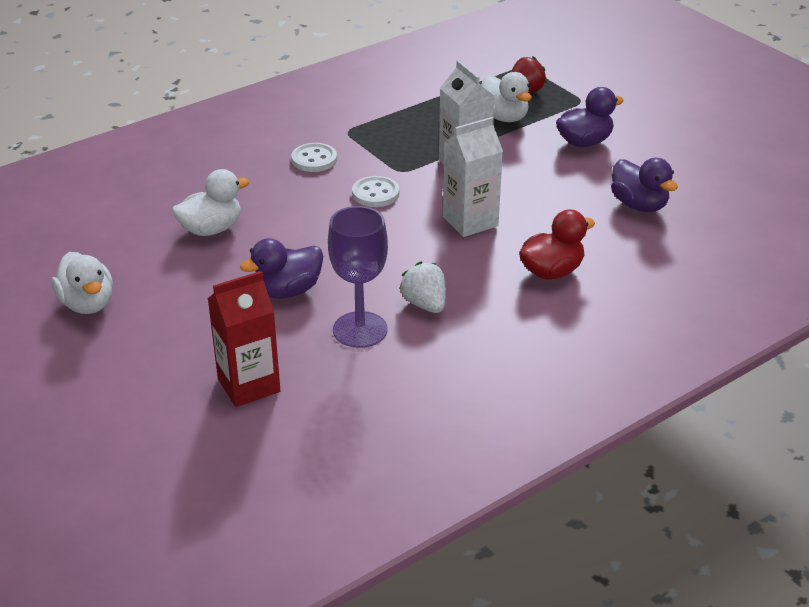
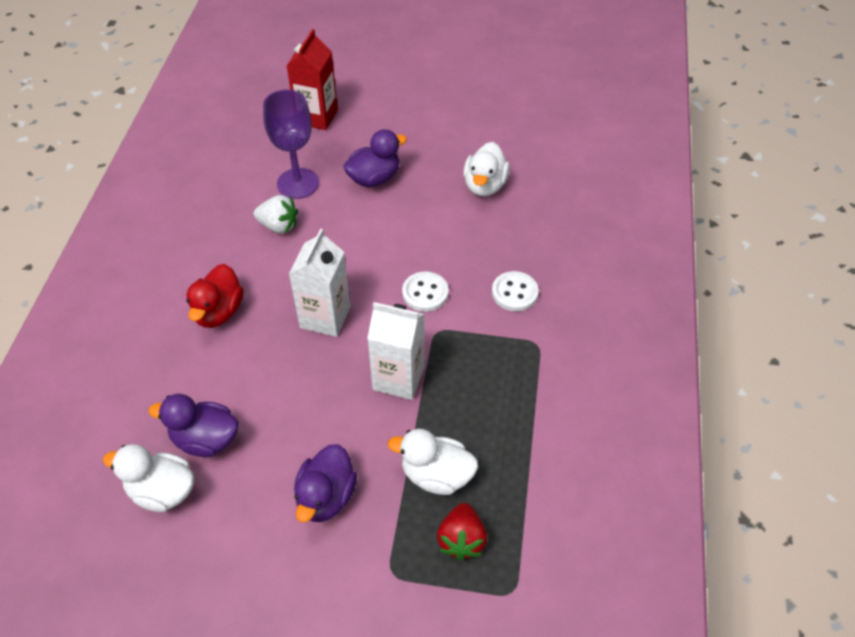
camera: 135 degrees right, 15 degrees up
(87, 304) = (468, 99): white duck -> white duck (162, 491)
(287, 291) = (374, 178): purple duck -> purple duck turned 45 degrees clockwise

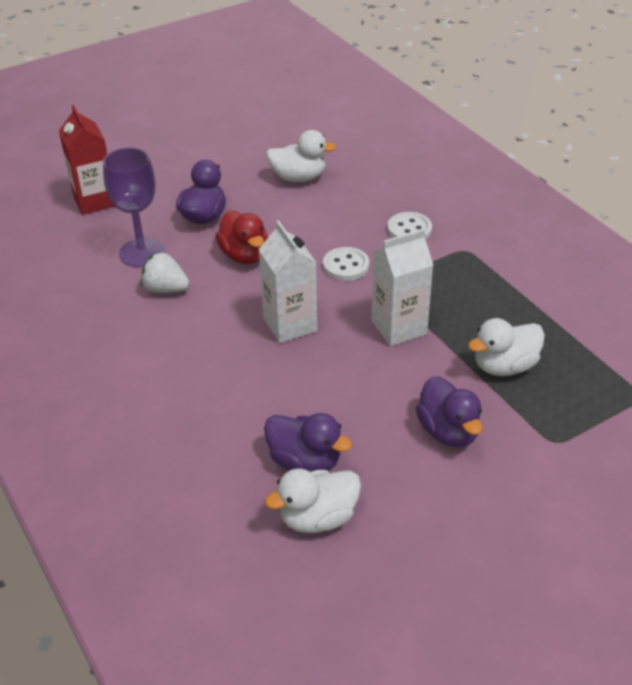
camera: 40 degrees left, 10 degrees down
(205, 439) = (305, 461): purple duck -> purple duck turned 120 degrees counterclockwise
(218, 312) = (194, 374): red duck -> red duck (244, 255)
(279, 226) = (165, 289): white strawberry -> white strawberry turned 135 degrees counterclockwise
(461, 540) = (571, 390): red strawberry -> none
(484, 185) = (298, 177): white duck -> white duck turned 60 degrees counterclockwise

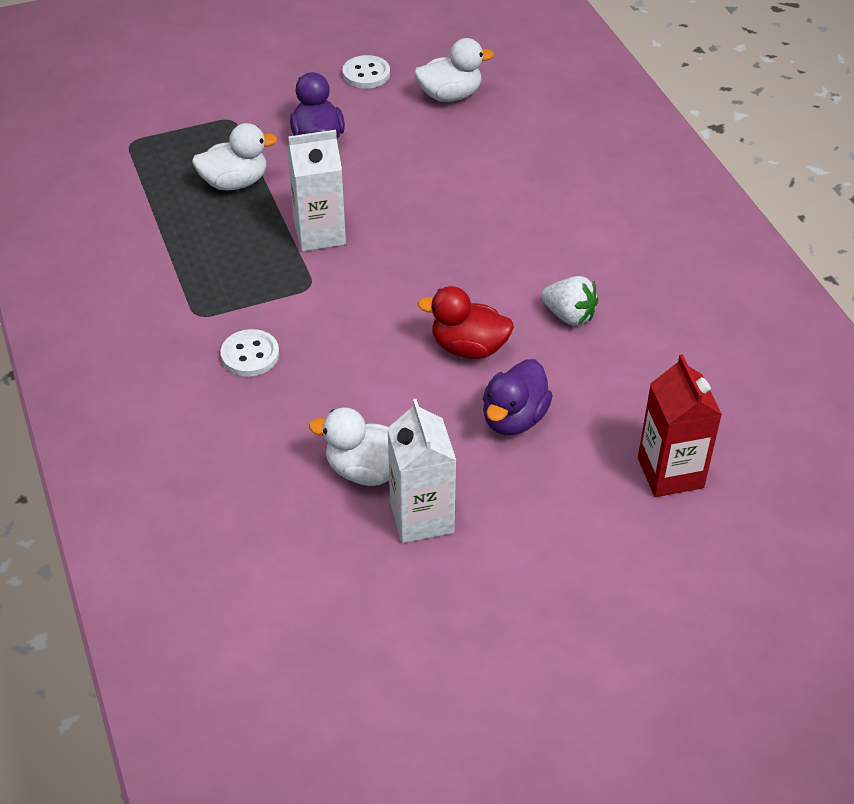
camera: 170 degrees left, 5 degrees up
(142, 253) = (598, 371): purple goblet -> none
(244, 255) = (468, 348): red duck -> red duck turned 60 degrees counterclockwise
(290, 325) = (433, 253): white carton -> white carton (421, 517)
(305, 461) = (450, 133): purple duck -> none
(346, 265) = (349, 315): white button -> white button (366, 74)

